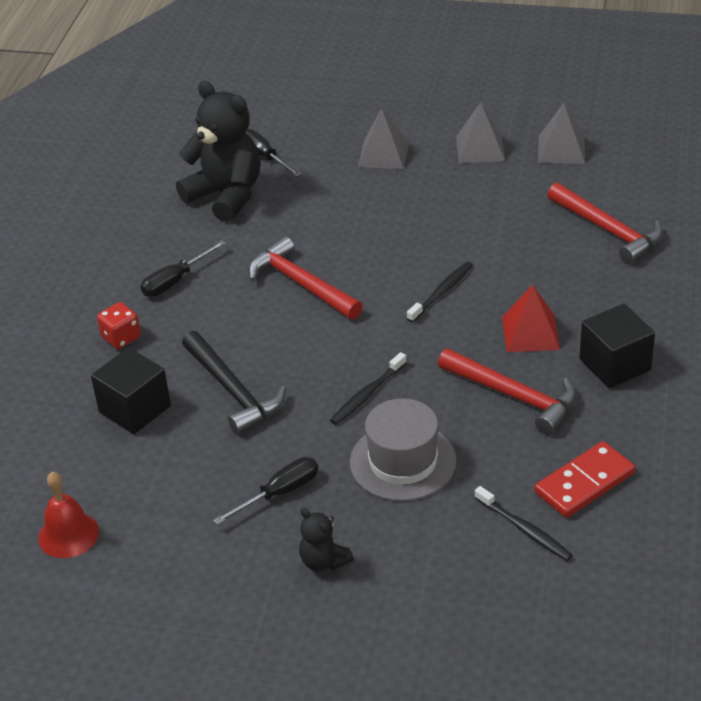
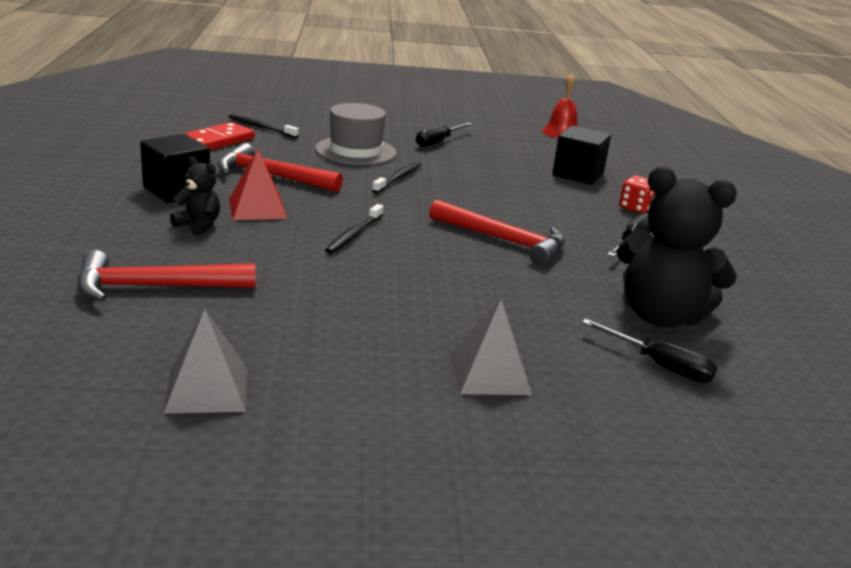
camera: 160 degrees right, 15 degrees down
(233, 391) = (510, 181): black hammer -> none
(324, 561) = (392, 122): black teddy bear -> black teddy bear (198, 225)
(480, 148) = (342, 387): grey pyramid -> none
(608, 230) = (155, 287): red hammer -> red hammer turned 45 degrees counterclockwise

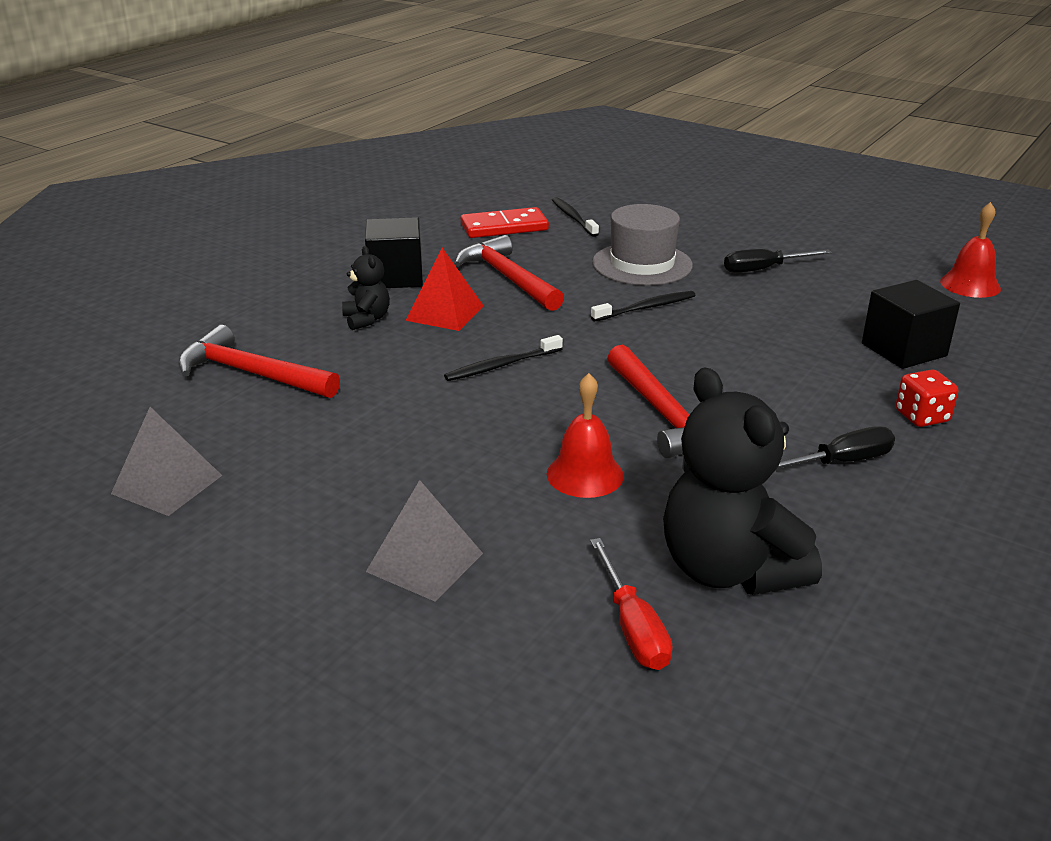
camera: 40 degrees right, 5 degrees up
(508, 288) = (585, 474): none -> red bell
(660, 365) = (632, 627): black screwdriver -> red screwdriver

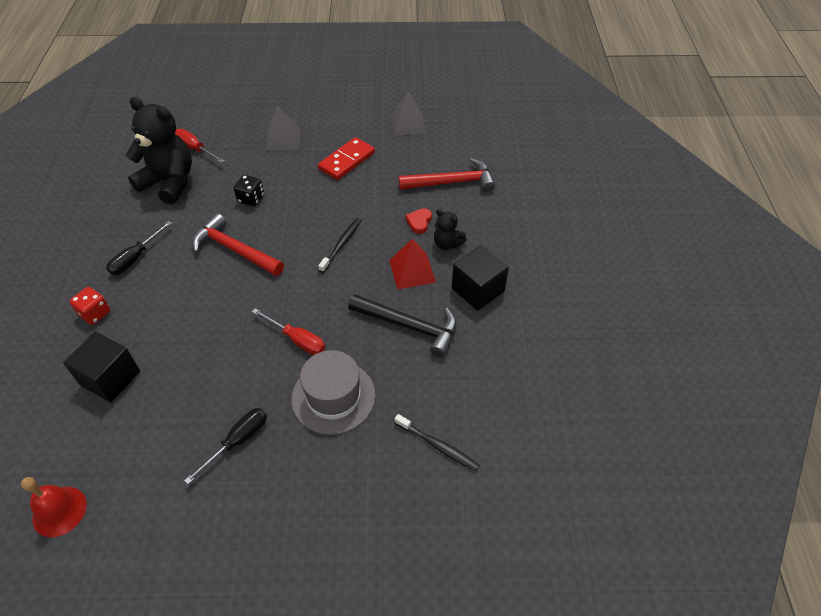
camera: 145 degrees right, 20 degrees up
(367, 350) = (419, 222): none -> red heart
(504, 227) = (475, 396): red domino -> red domino (346, 161)
(508, 278) = (409, 326): red hammer -> black hammer
(585, 474) = (251, 199): red bell -> black dice
(646, 308) = (297, 340): black toothbrush -> red screwdriver

